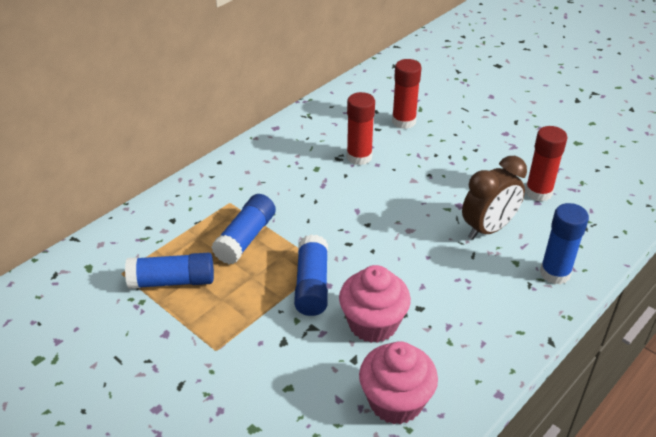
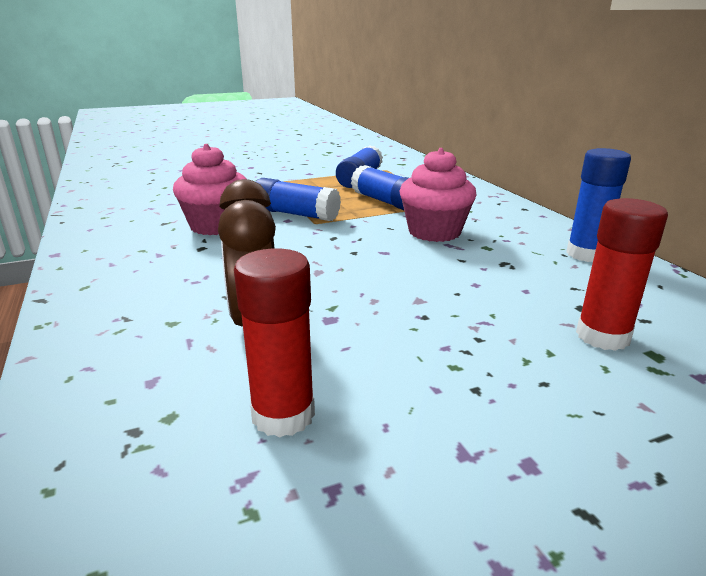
camera: 115 degrees right, 15 degrees down
(359, 157) = (500, 275): red glue stick -> none
(395, 402) = (132, 217): pink cupcake -> pink cupcake (434, 232)
(555, 273) = (107, 345): blue glue stick -> blue glue stick (586, 254)

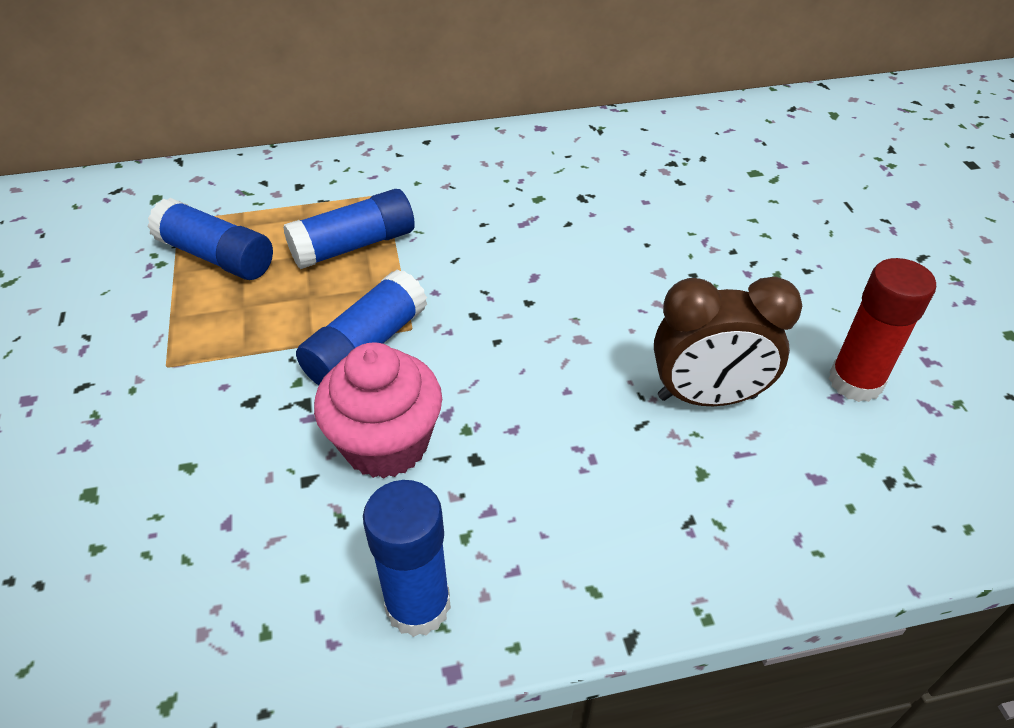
camera: 80 degrees left, 20 degrees up
(434, 232) = (483, 225): pink cupcake -> none
(586, 254) = (572, 143): blue glue stick -> blue glue stick (418, 605)
(602, 336) = (729, 186): red glue stick -> none

